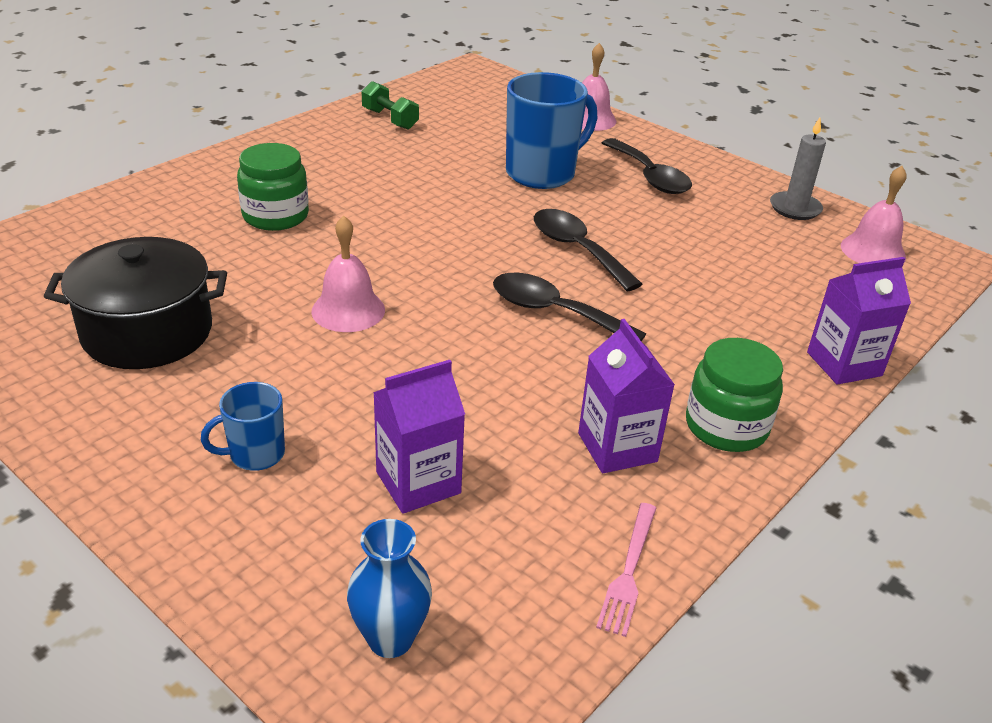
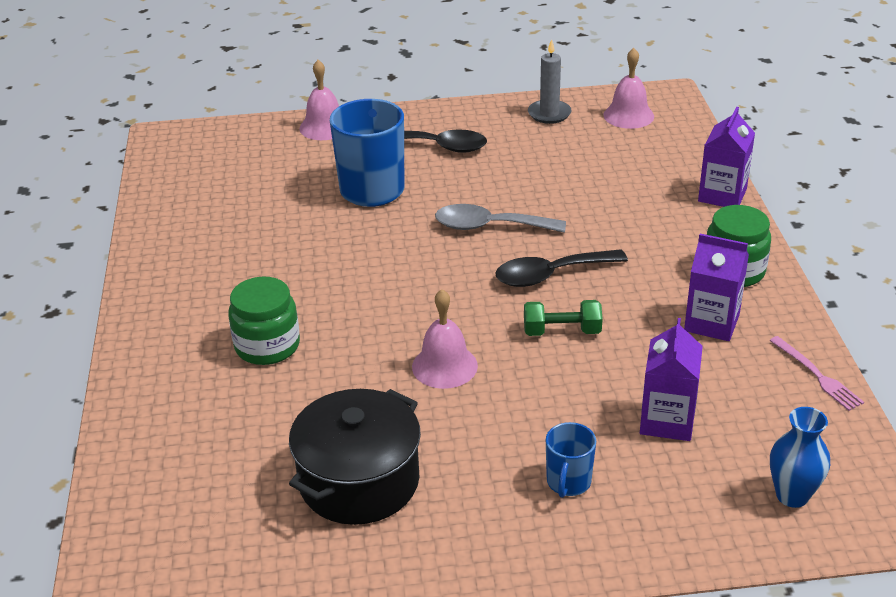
camera: 45 degrees left, 0 degrees up
(390, 119) = (189, 219): green dumbbell -> green dumbbell (562, 331)
(577, 249) = (489, 226): black spoon -> grey spoon

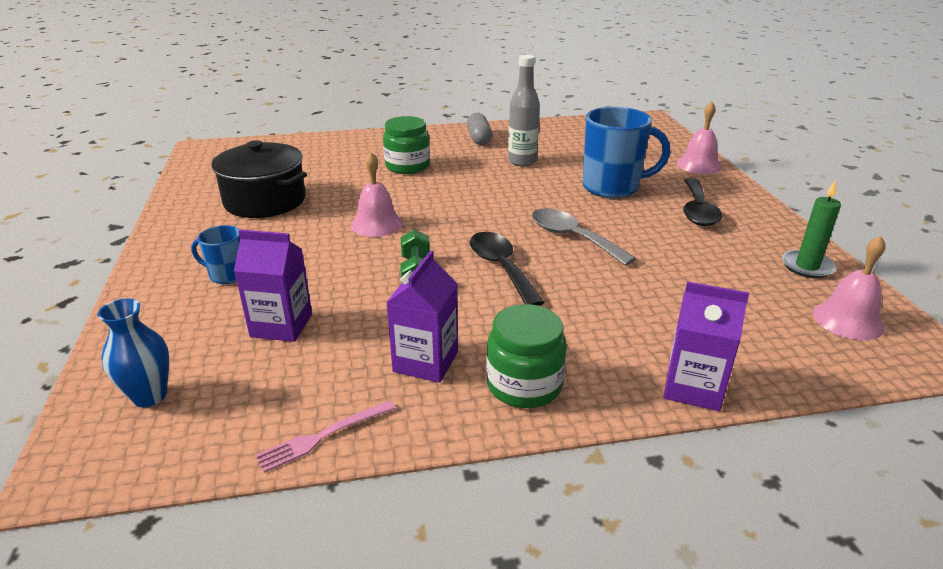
camera: 85 degrees right, 5 degrees down
(182, 279) = (479, 138): none -> grey capsule
(279, 246) = (522, 161): none -> grey bottle
(489, 226) = (572, 237): grey spoon -> grey spoon turned 45 degrees counterclockwise
(549, 114) = (807, 266): grey candle -> green candle

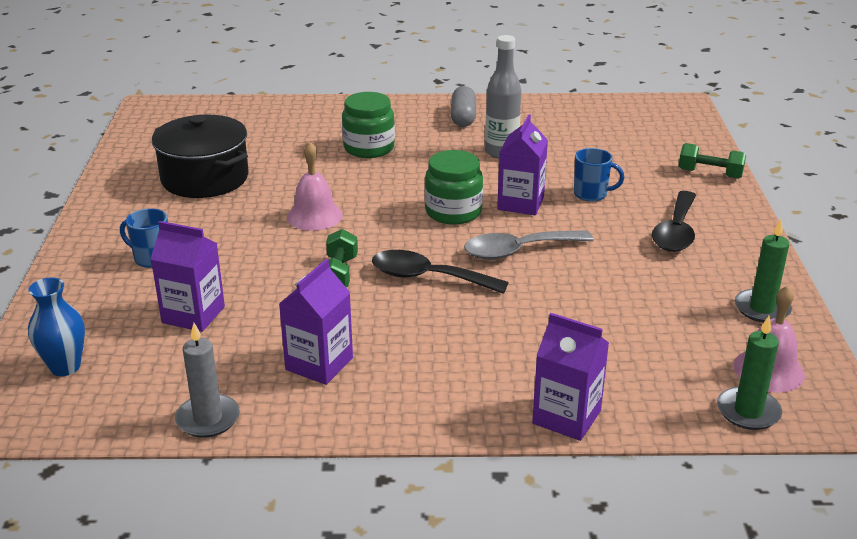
camera: 10 degrees right, 0 degrees up
(323, 436) = (208, 419): pink fork -> grey candle
(501, 267) = (428, 277): black spoon -> black spoon turned 60 degrees counterclockwise
(524, 385) = (404, 396): green jar -> green jar (453, 212)
(556, 199) = (520, 203): none -> purple carton
(572, 237) = (518, 251): grey spoon -> grey spoon turned 75 degrees counterclockwise
(612, 187) = (591, 194): blue mug -> blue mug, size x0.51
(699, 165) = (710, 174): pink bell -> green dumbbell
(855, 361) = (748, 411): none -> green candle

